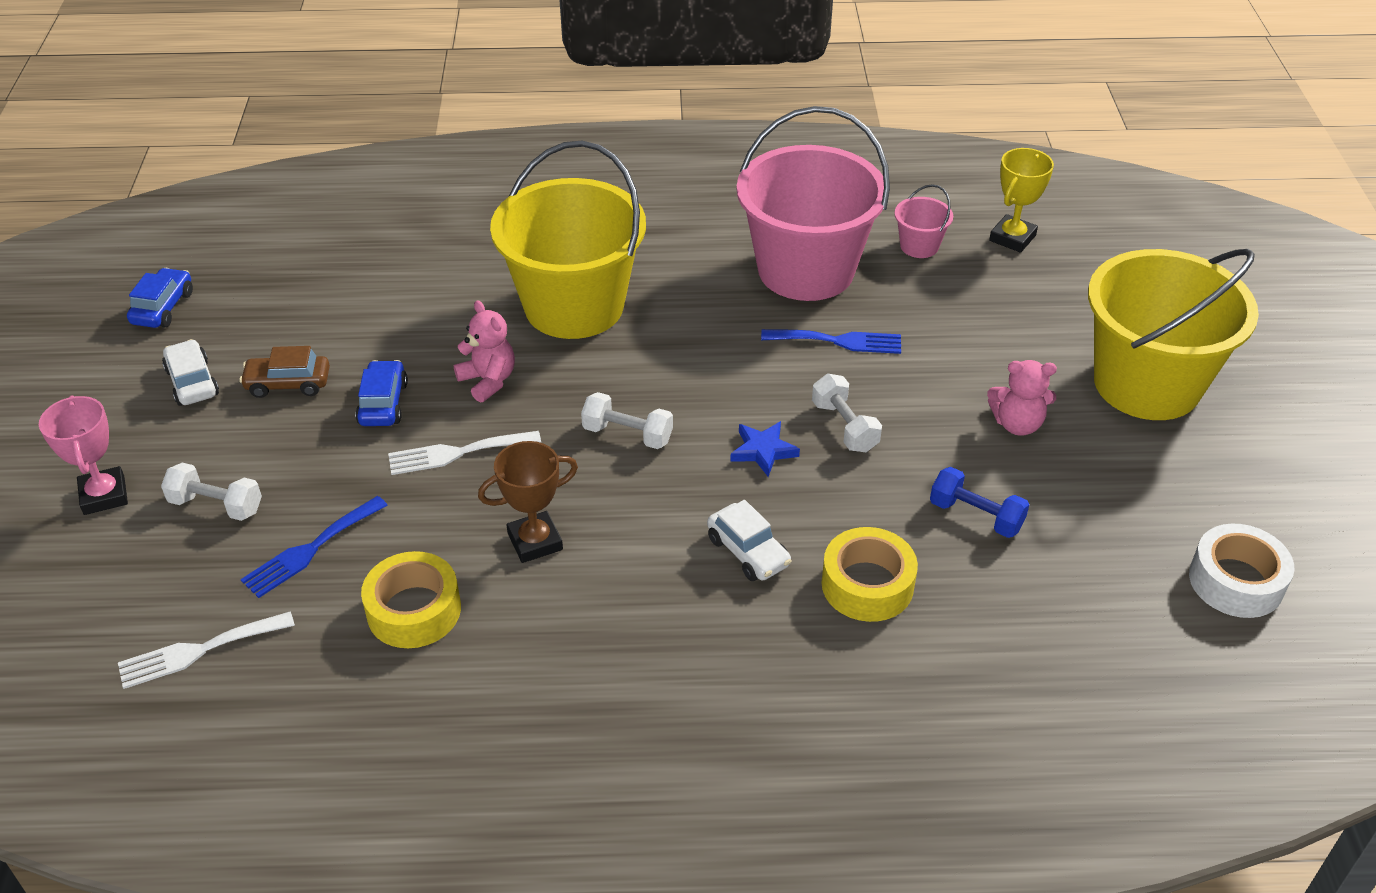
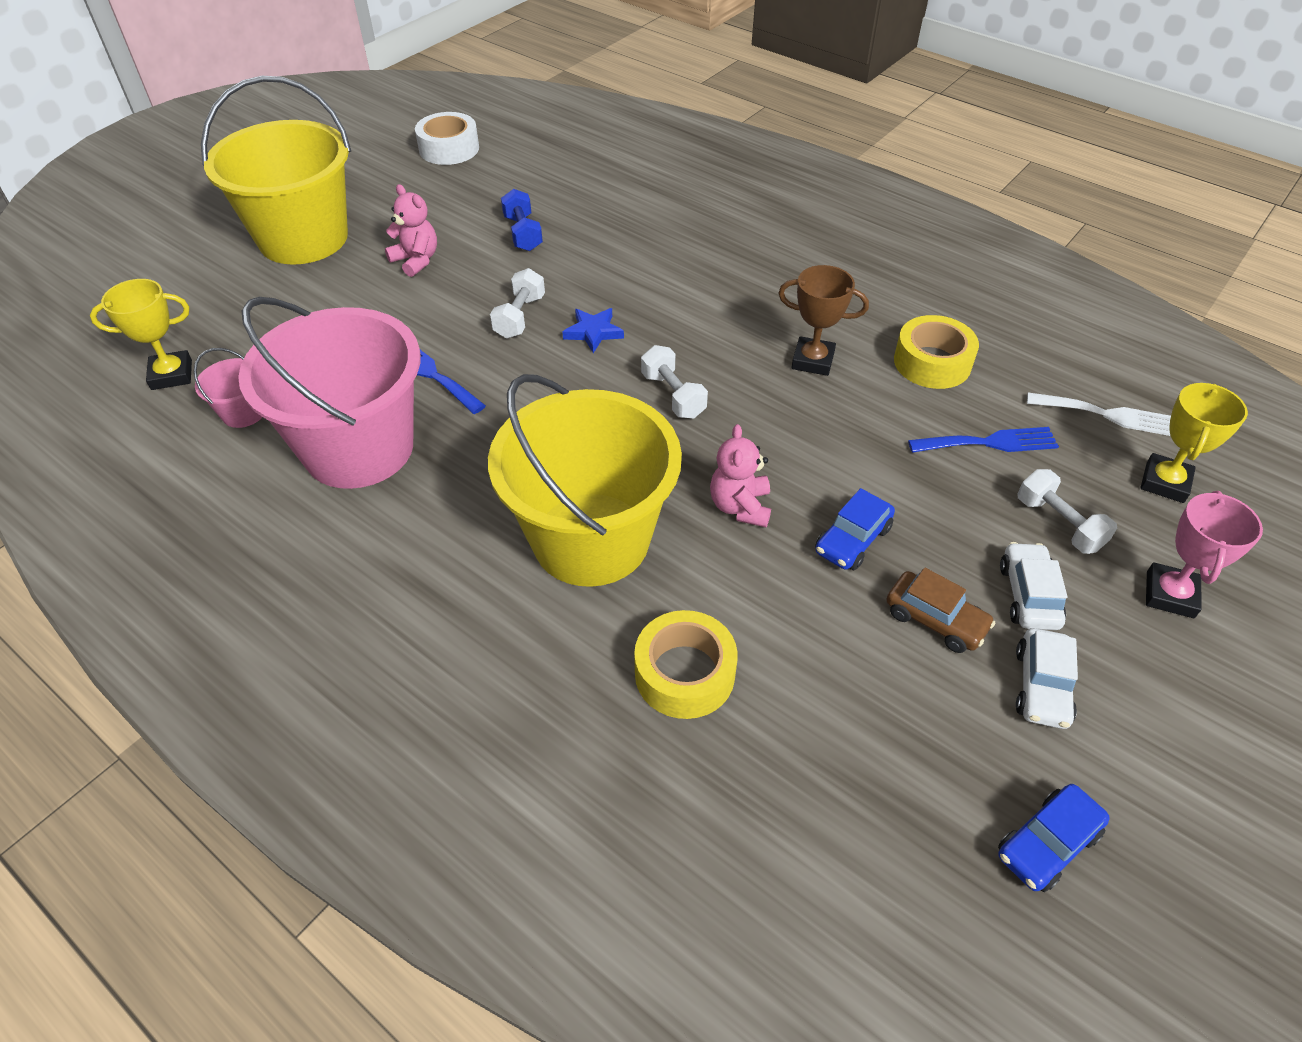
camera: 140 degrees left, 5 degrees up
(123, 601) = (1164, 482): none -> yellow trophy
(457, 453) = (819, 455): white fork -> none
(748, 552) = (679, 284): white car -> white car (1028, 595)
(867, 585) = (633, 236): yellow tape -> yellow tape (684, 673)

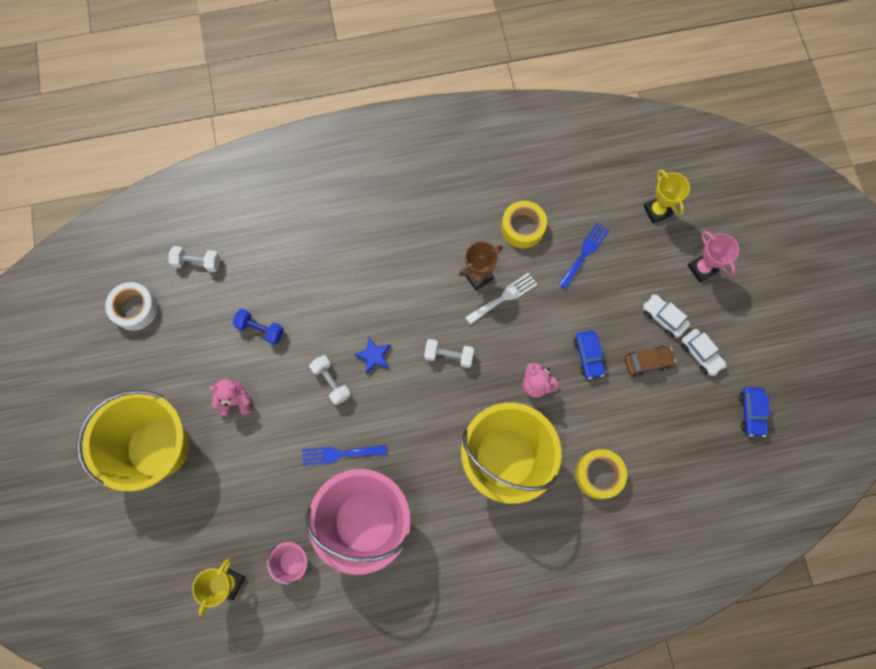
camera: 50 degrees left, 25 degrees up
(1058, 524) = (643, 272): white dumbbell -> white dumbbell (197, 262)
(1108, 415) = (609, 191): white fork -> white fork (504, 297)

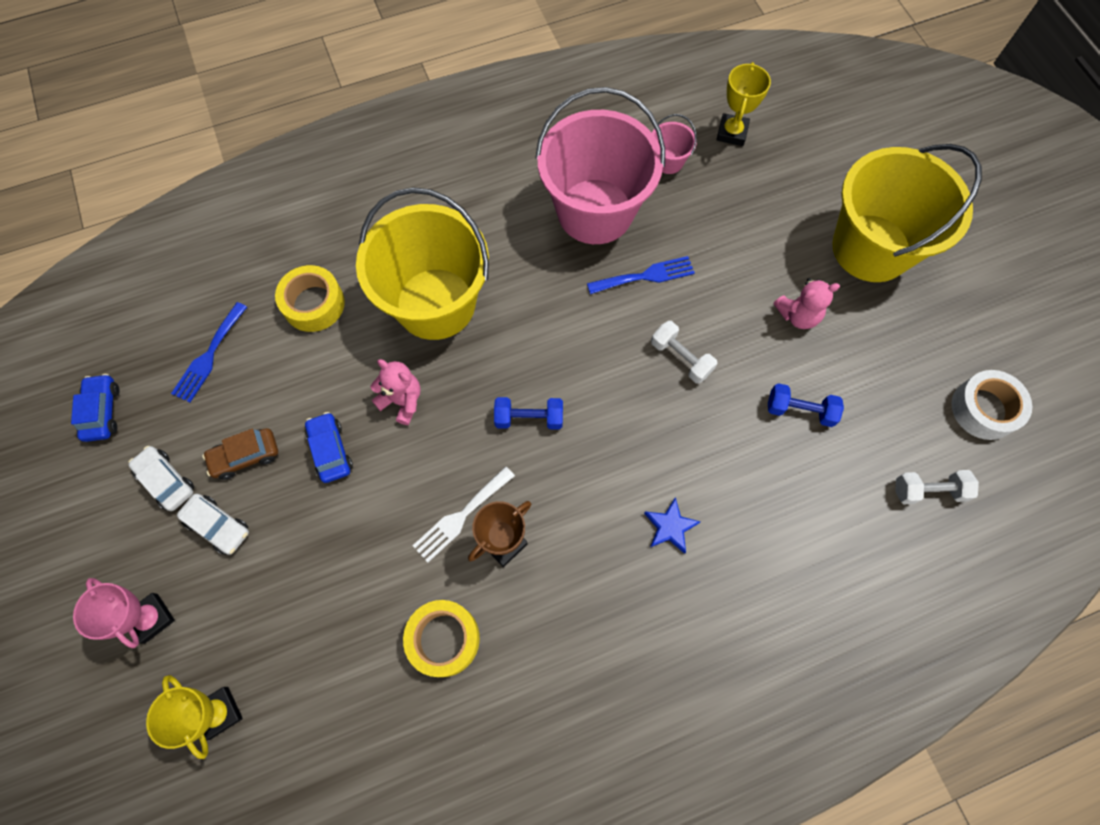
camera: 170 degrees right, 5 degrees down
(374, 356) = (632, 400): blue star -> blue star (670, 527)
(448, 356) = (529, 418): white dumbbell -> blue dumbbell
(584, 253) = (340, 611): blue fork -> blue fork (209, 356)

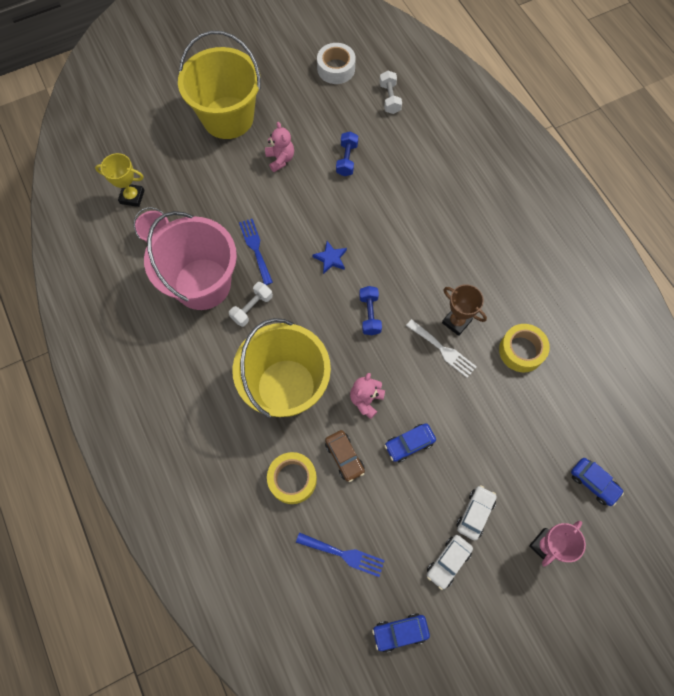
camera: 95 degrees left, 0 degrees up
(219, 712) = (593, 483): yellow trophy -> blue car
(245, 456) = (421, 505): brown car -> brown car (344, 457)
(670, 527) = (431, 228): blue star -> blue star (330, 258)
(681, 358) = (317, 225): white dumbbell -> white dumbbell (252, 308)

